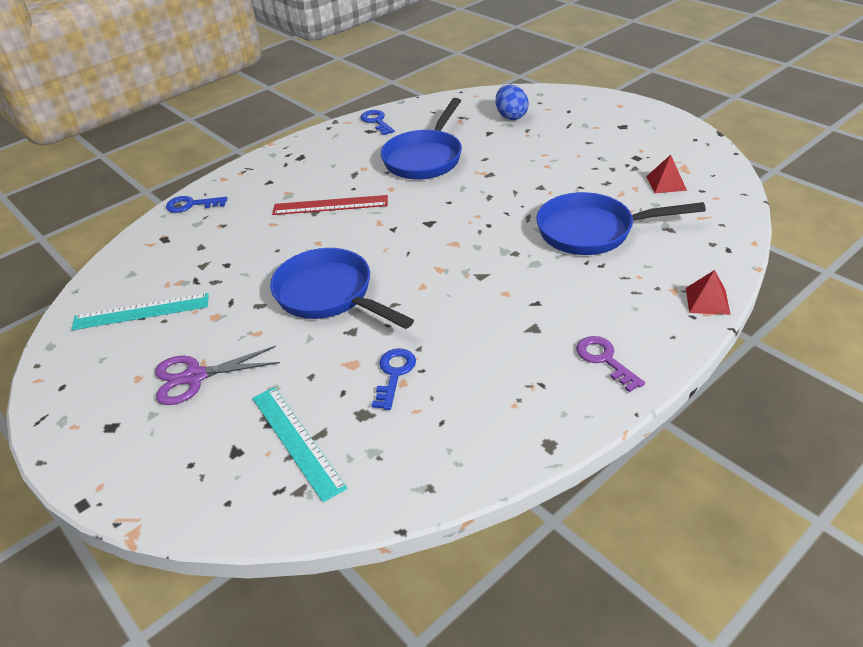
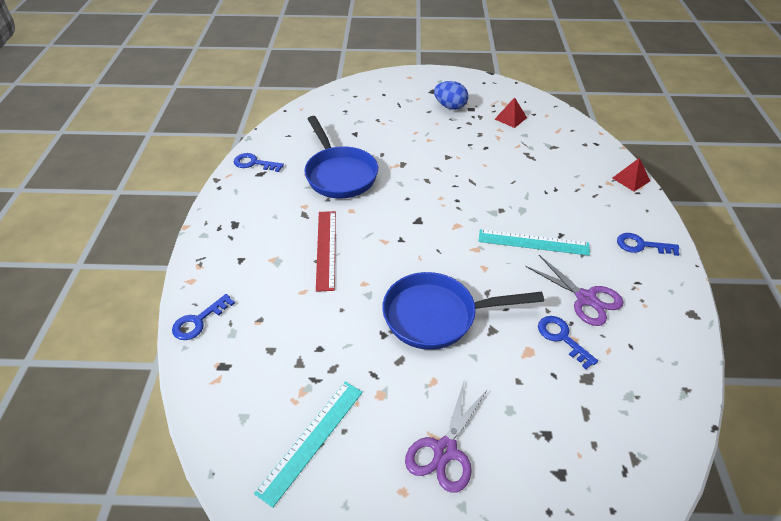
camera: 50 degrees left, 5 degrees up
(296, 441) = (582, 430): turquoise ruler -> turquoise ruler (533, 242)
(330, 205) = (326, 249): red ruler -> red ruler turned 45 degrees counterclockwise
(467, 362) = (586, 298): none -> purple scissors
(511, 116) = (352, 114): blue egg -> blue egg (450, 106)
(592, 231) = (520, 170): blue pan -> none
(604, 360) = (641, 245): purple key -> blue key

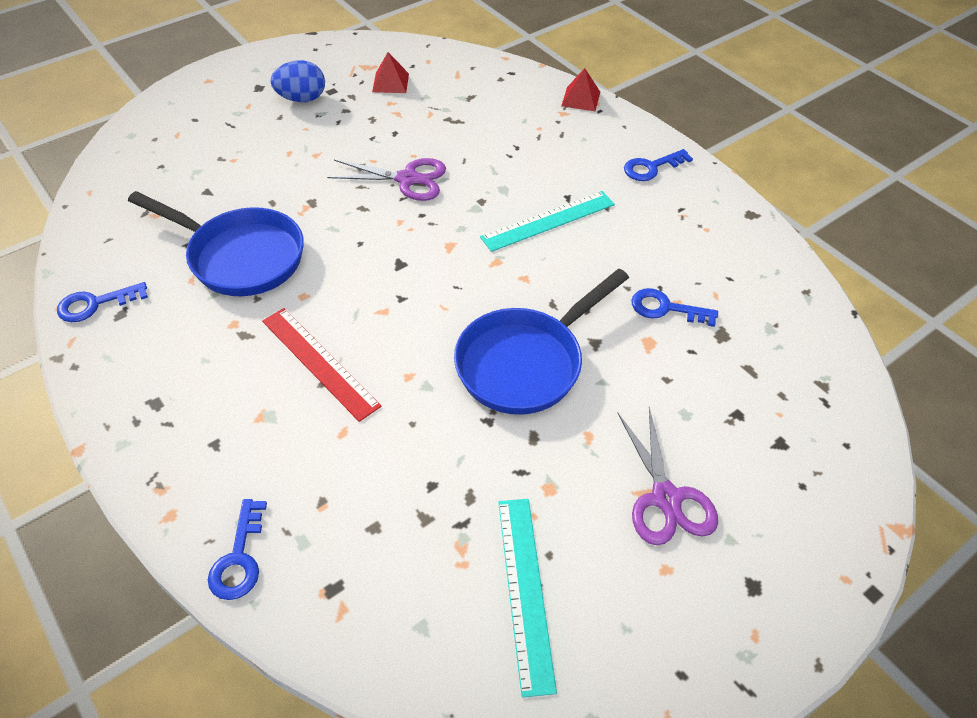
camera: 40 degrees left, 5 degrees up
(586, 298) = (651, 253): purple scissors -> purple scissors (407, 179)

